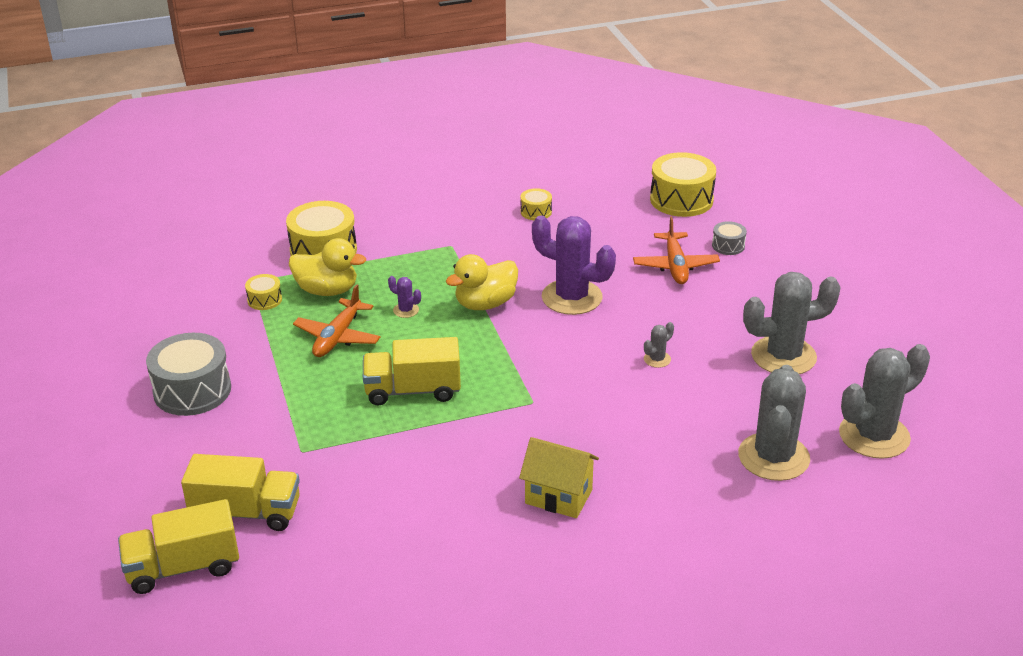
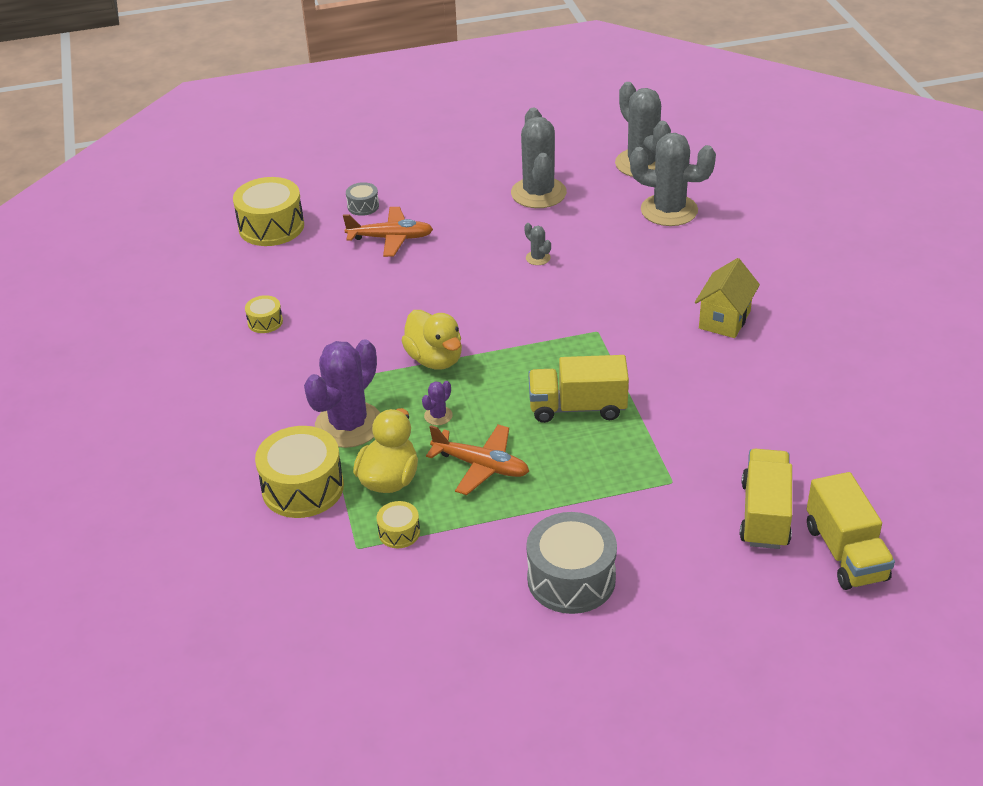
camera: 85 degrees left, 5 degrees up
(413, 390) = (577, 407): yellow truck -> yellow truck turned 90 degrees clockwise
(572, 297) = (433, 303): purple cactus -> purple cactus (348, 425)

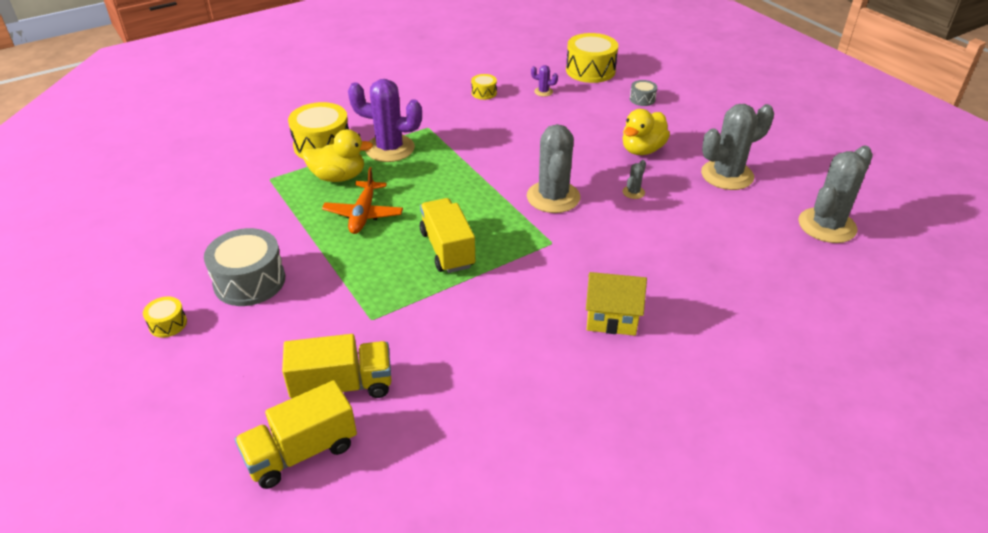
camera: 70 degrees right, 0 degrees up
(391, 238) = (611, 119): orange plane -> none
(399, 532) = (286, 192): yellow drum -> yellow drum (168, 324)
(435, 359) = (476, 169): yellow duck -> yellow duck (642, 150)
(438, 416) = (412, 183): purple cactus -> purple cactus (543, 92)
(669, 210) = (763, 255): grey cactus -> grey cactus (553, 197)

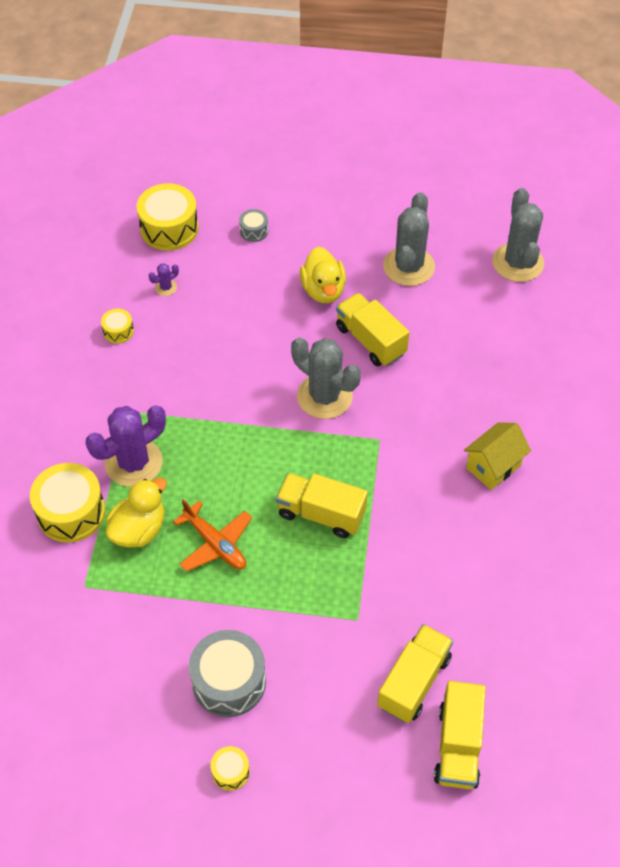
camera: 50 degrees left, 15 degrees up
(633, 192) = (370, 340): grey cactus -> yellow truck

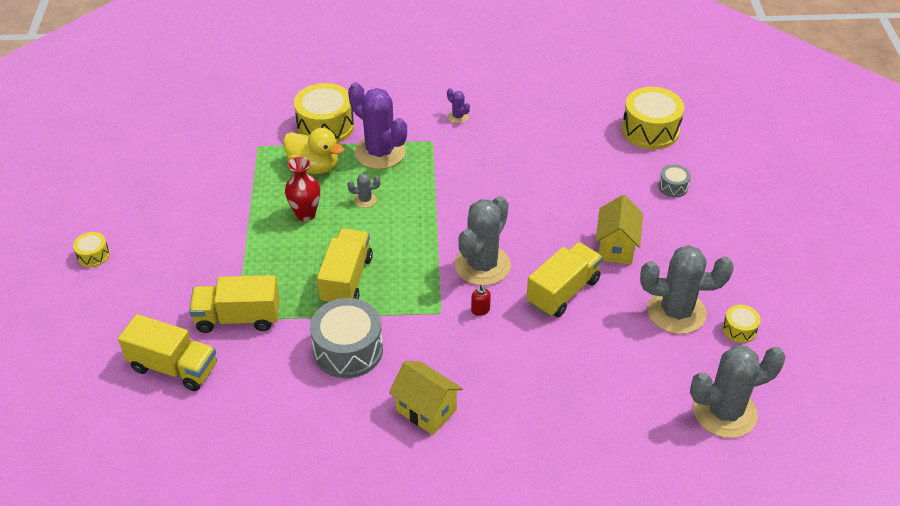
camera: 80 degrees right, 10 degrees down
(118, 331) = (517, 120): yellow drum -> yellow drum (739, 329)
(166, 287) = (577, 140): purple cactus -> purple cactus (458, 117)
(207, 485) = (365, 200): none -> grey cactus
(215, 544) = (306, 214): orange plane -> red vase
(229, 681) = (174, 242): grey drum -> grey drum (348, 350)
(323, 290) = (616, 247): yellow duck -> yellow house
(382, 407) = (480, 310): none -> red soap dispenser
(458, 745) = (108, 407): yellow truck -> yellow truck (238, 318)

